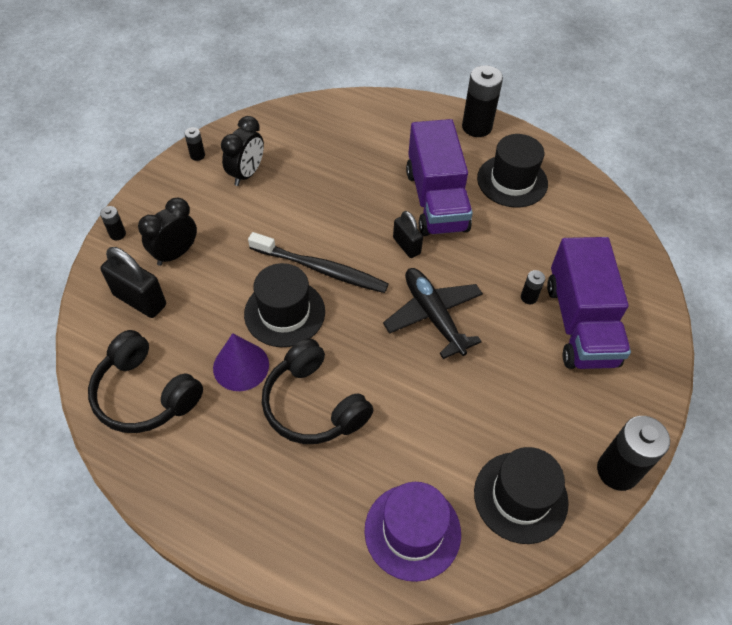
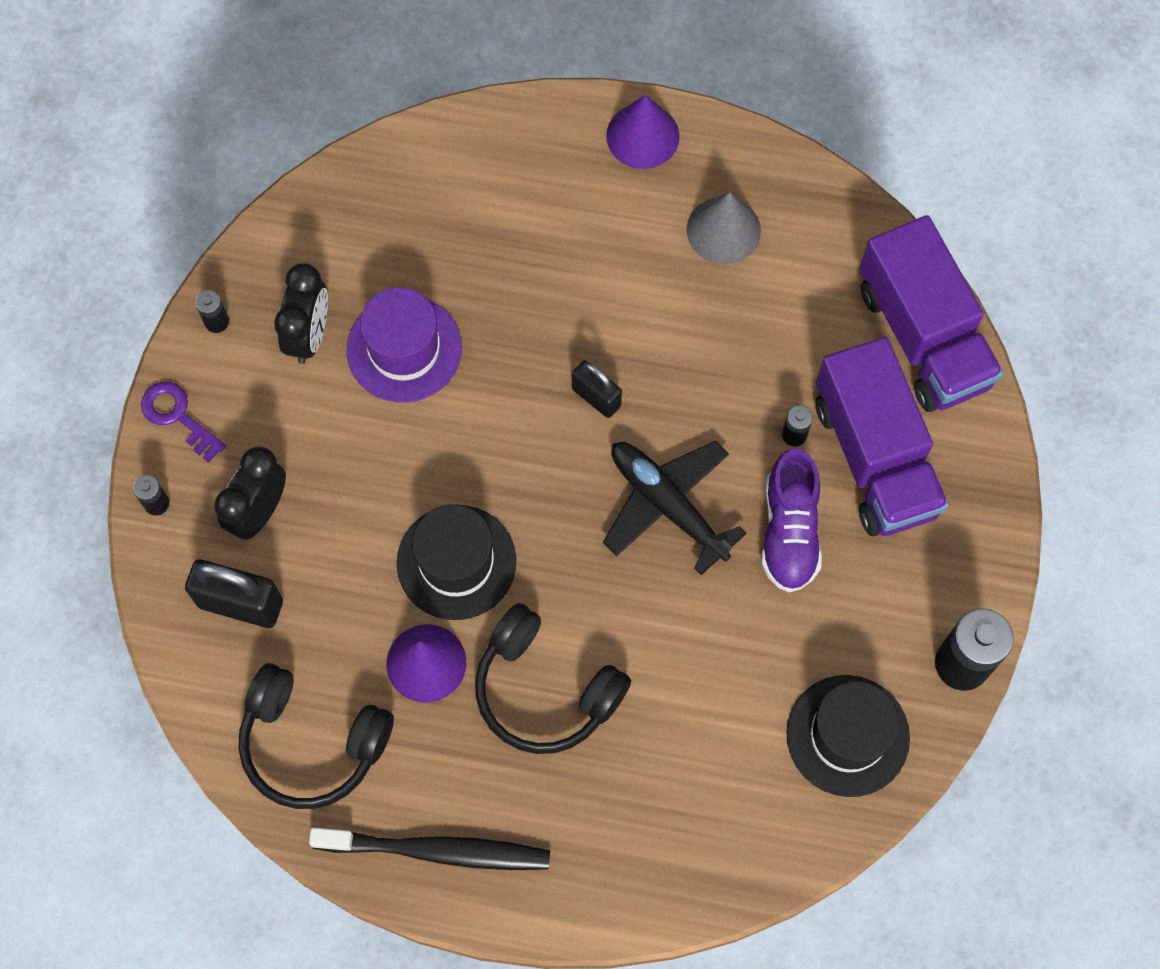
camera: 15 degrees left, 15 degrees up
(152, 194) = (178, 416): none -> purple key
(320, 269) = (483, 474): black toothbrush -> black toothbrush (436, 850)
(412, 531) = (725, 821): purple hat -> purple hat (404, 349)
(436, 200) = (617, 300): purple truck -> purple truck (923, 336)
(476, 127) = (642, 136): black battery -> purple cone
(511, 352) = (789, 531): none -> purple shoe
(512, 181) = (723, 230): black hat -> grey cone

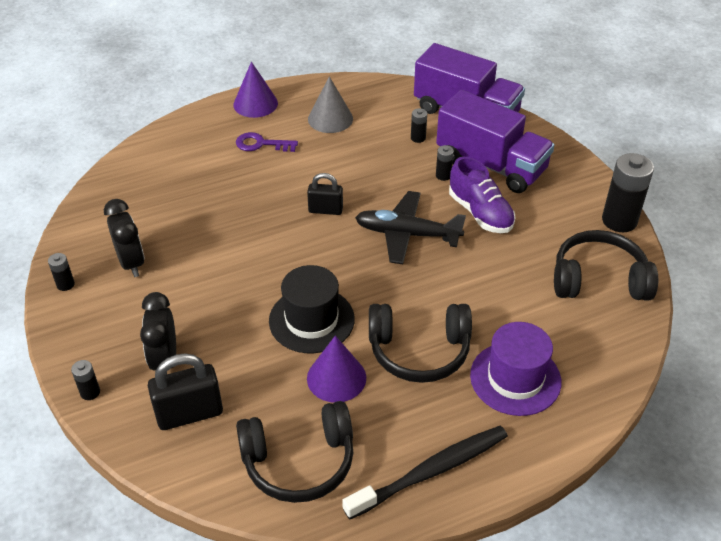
camera: 35 degrees left, 25 degrees down
(178, 416) = (73, 341): purple key -> purple key (261, 144)
(404, 349) = (196, 242): purple hat -> purple hat (515, 378)
(815, 343) = (418, 138): none -> black battery
(847, 735) = (599, 280): black hat -> black headphones

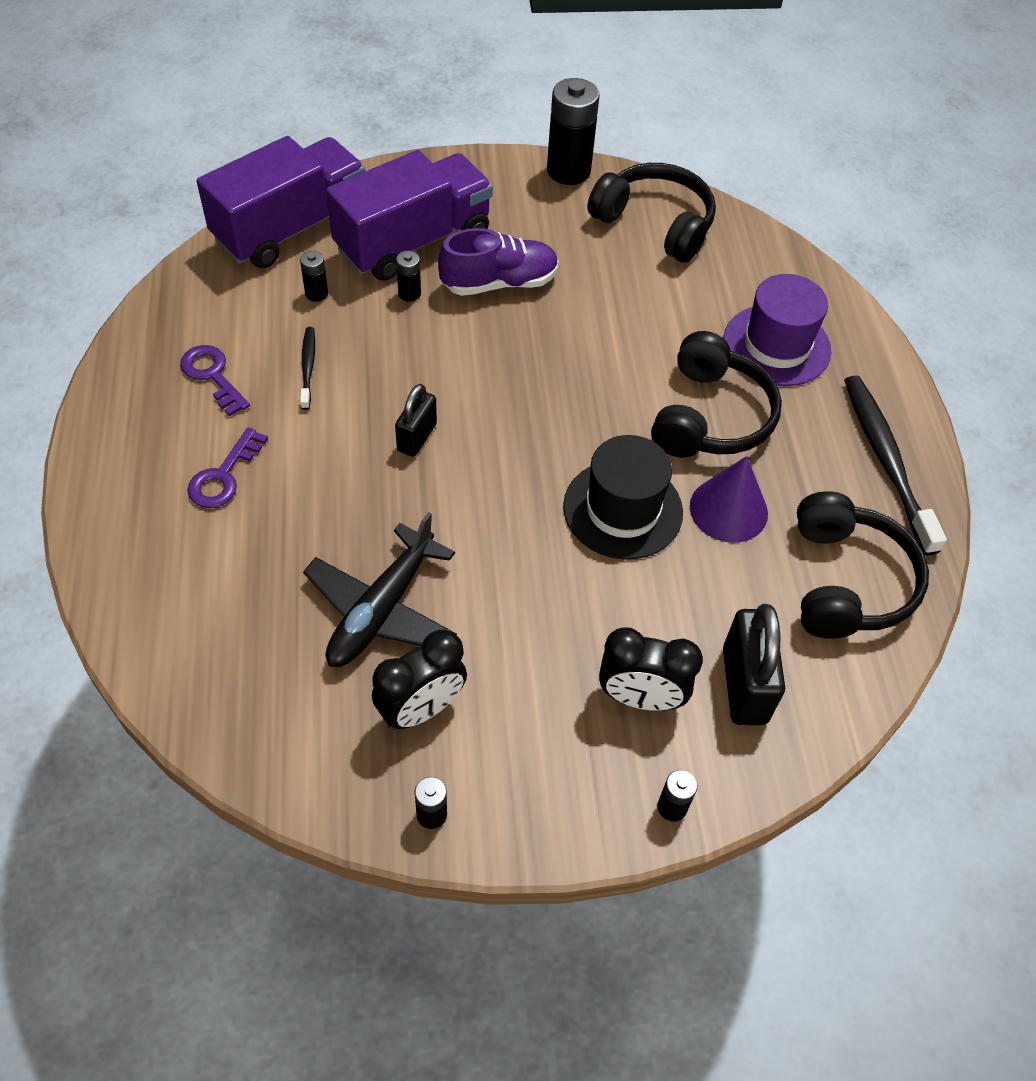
camera: 75 degrees left, 10 degrees up
(131, 263) = (421, 709): black clock -> black clock turned 150 degrees clockwise
(255, 104) = (113, 458): purple cone -> none
(330, 119) = (212, 376): grey cone -> purple key
(356, 151) = (308, 367): none -> black toothbrush
(407, 234) = (505, 366): black plane -> black plane (381, 610)
(599, 280) = (655, 224): black headphones -> black headphones turned 105 degrees clockwise

